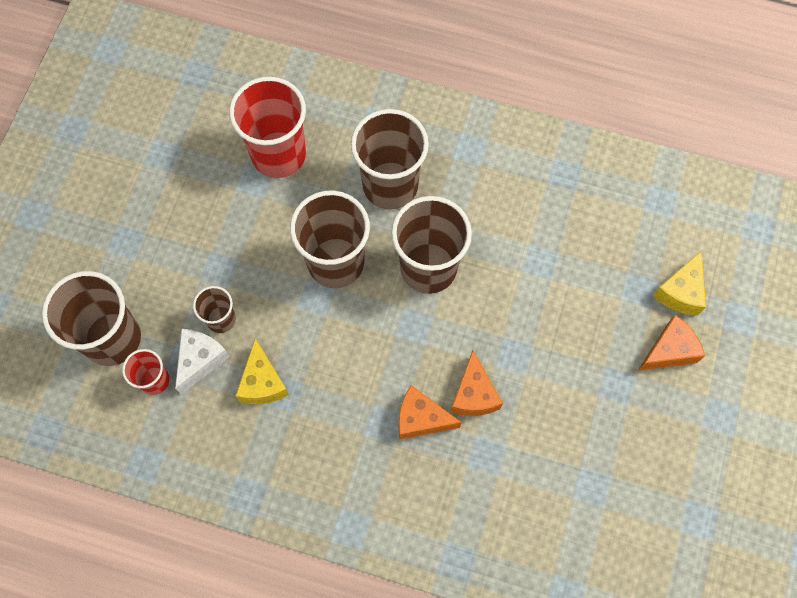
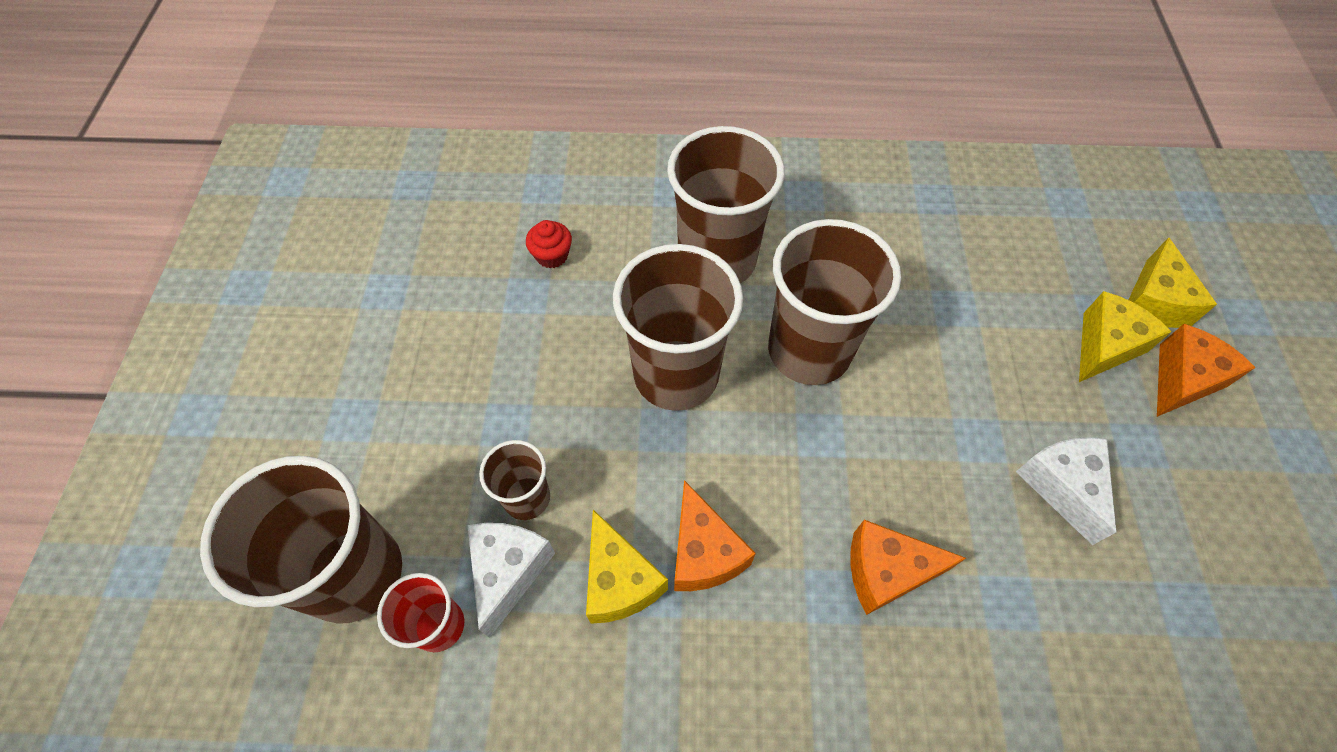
camera: 15 degrees left, 10 degrees down
(278, 154) = (552, 255): red cup -> red cupcake
(473, 394) = (948, 512): orange cheese -> orange cheese (703, 552)
(552, 397) = (1062, 486): none -> white cheese
(629, 314) = (1104, 346): none -> yellow cheese

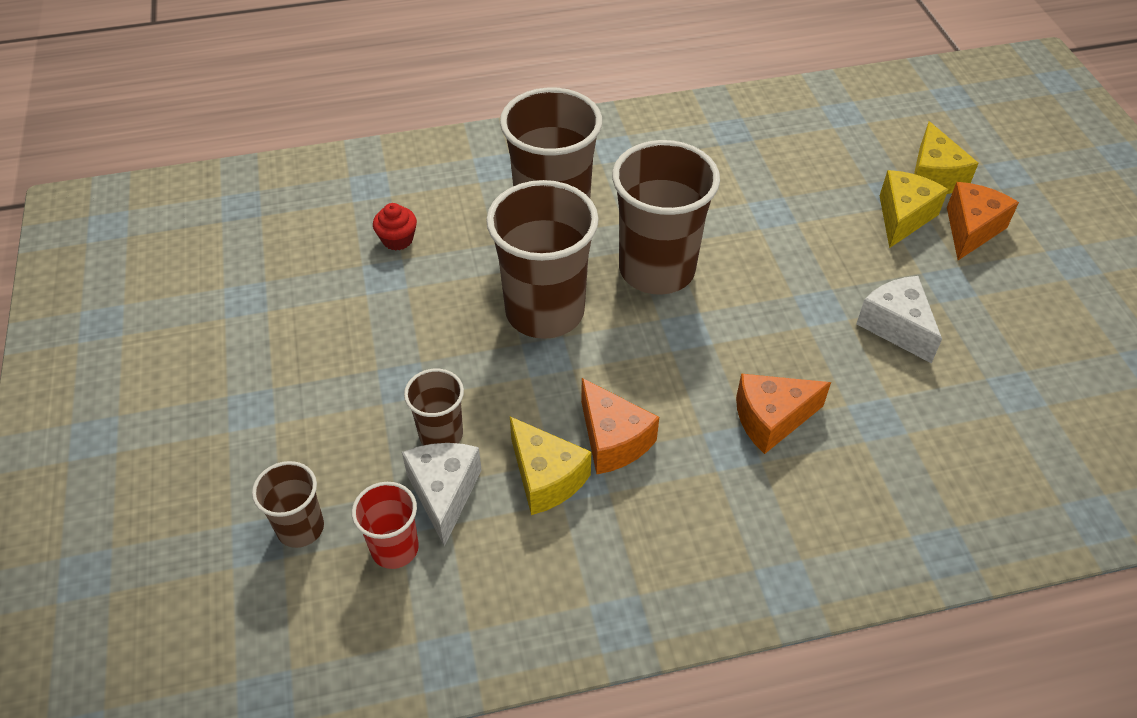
camera: 15 degrees left, 10 degrees down
(354, 573) = (300, 528): brown cup -> brown cup, size x0.51

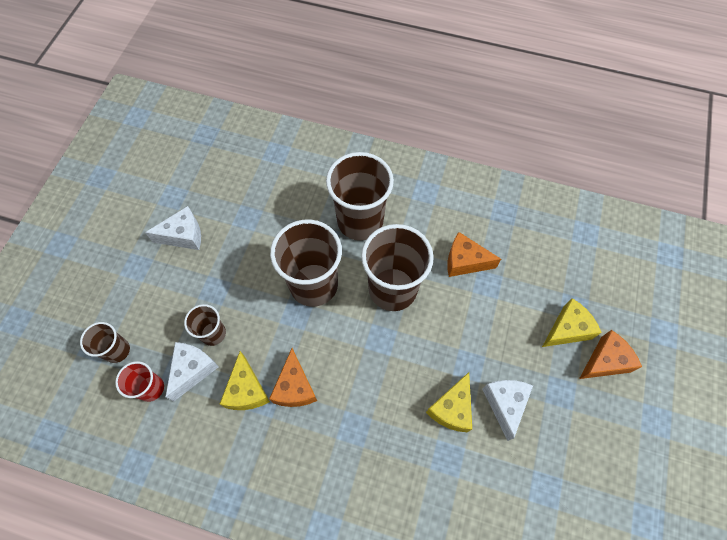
camera: 30 degrees right, 15 degrees up
(300, 338) = (183, 235): none -> white cheese
(397, 239) = (268, 196): red cupcake -> none
(771, 419) = (387, 424): orange cheese -> orange cheese (464, 261)
(933, 177) = (609, 309): yellow cheese -> yellow cheese (452, 408)

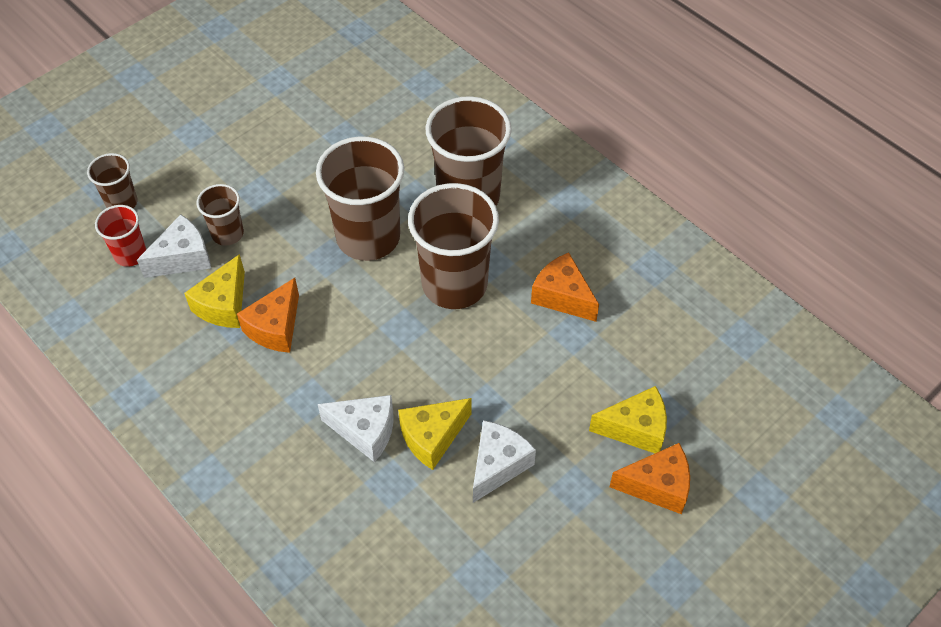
camera: 30 degrees right, 10 degrees down
(183, 235) = (263, 124): white cheese -> white cheese (365, 431)

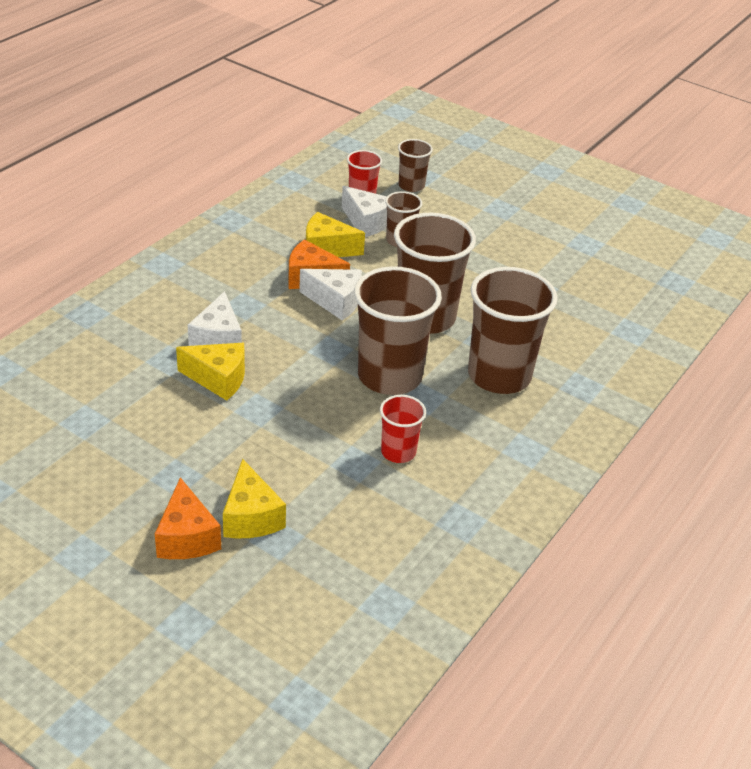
camera: 75 degrees right, 15 degrees down
(432, 437) = (218, 379): yellow cheese -> yellow cheese turned 150 degrees clockwise
(498, 465) = (195, 422): white cheese -> white cheese (335, 302)
(562, 296) = (398, 452): orange cheese -> red cup

